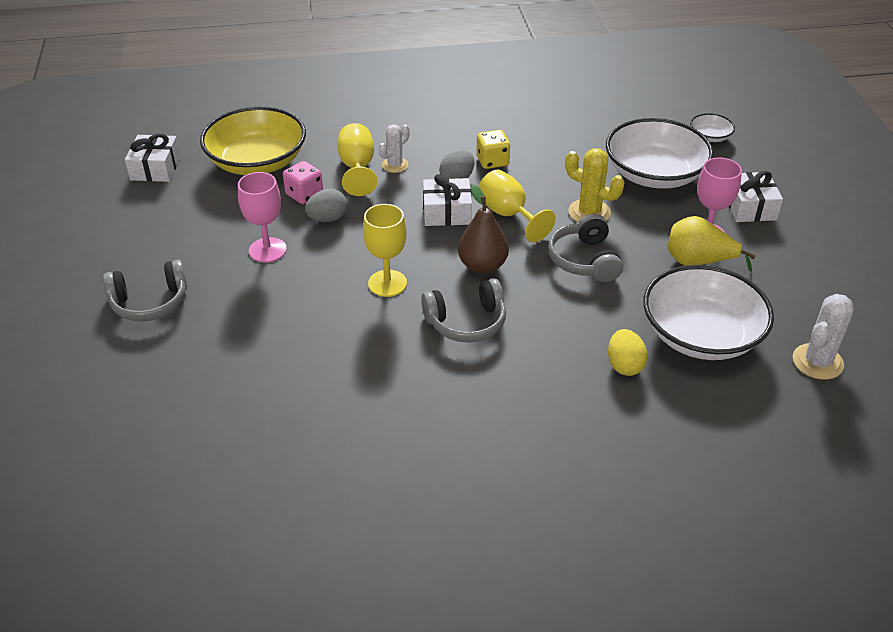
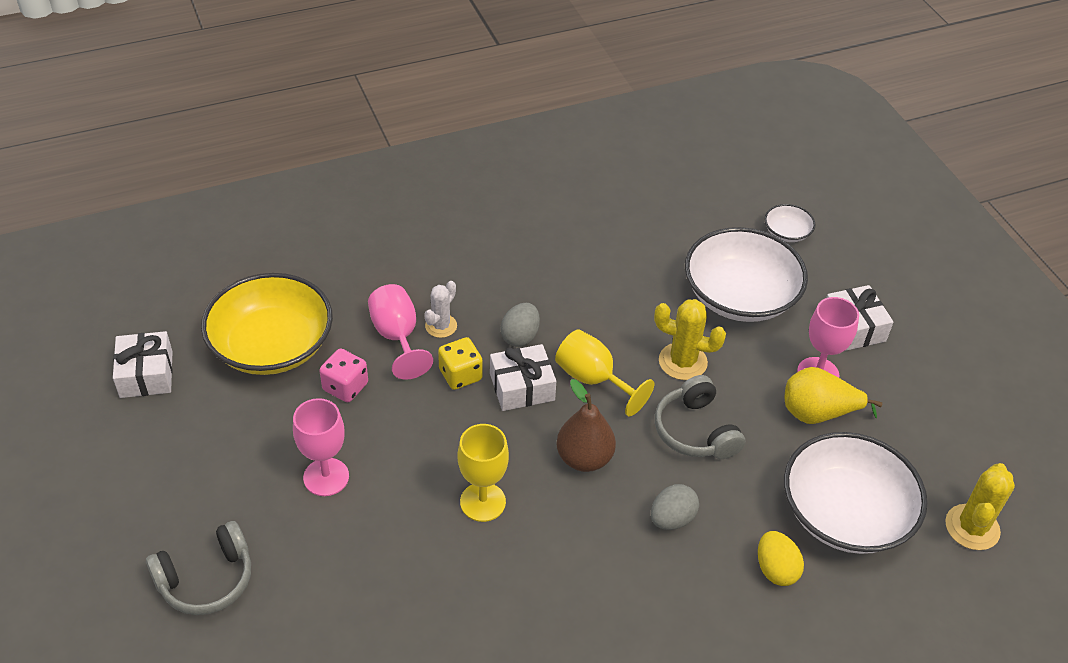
camera: 15 degrees left, 5 degrees up
(328, 219) = (384, 419): grey egg -> grey egg (672, 519)
(357, 168) = (397, 337): yellow goblet -> pink goblet
(466, 322) = (588, 542): grey headphones -> none
(492, 161) = (553, 303): yellow dice -> yellow dice (460, 375)
(817, 362) = (972, 527): white cactus -> yellow cactus

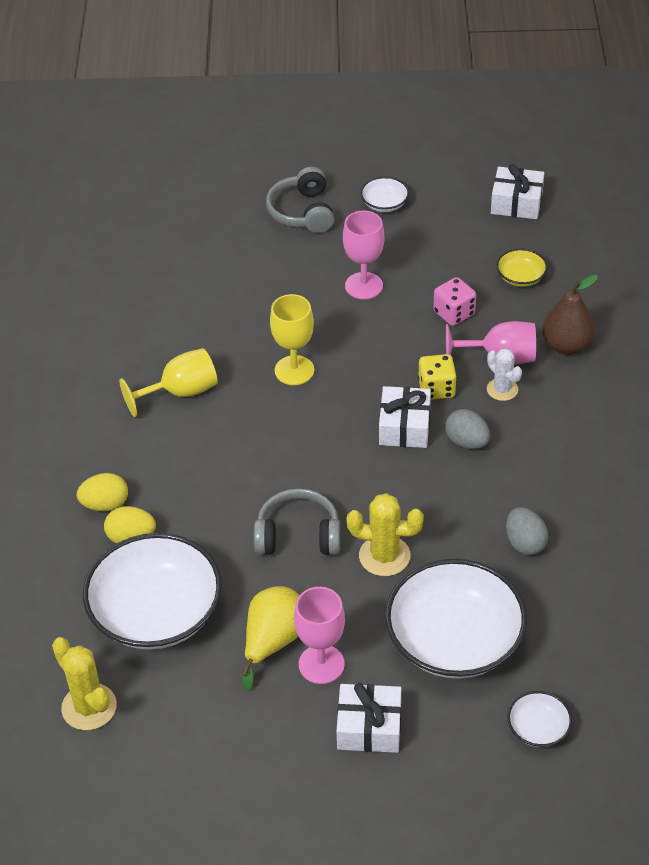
camera: 115 degrees right, 0 degrees up
(172, 497) = (384, 204): none -> white bowl
(272, 345) = (520, 277): yellow bowl -> yellow bowl, size x0.44
(584, 458) = (306, 447): brown pear -> brown pear (566, 345)
(593, 379) = (391, 480): yellow goblet -> yellow goblet (180, 392)
(672, 519) = (216, 485): grey egg -> grey egg (525, 543)
(682, 362) = (384, 556): yellow cactus -> yellow cactus turned 60 degrees clockwise
(749, 612) = (105, 504): none -> yellow egg

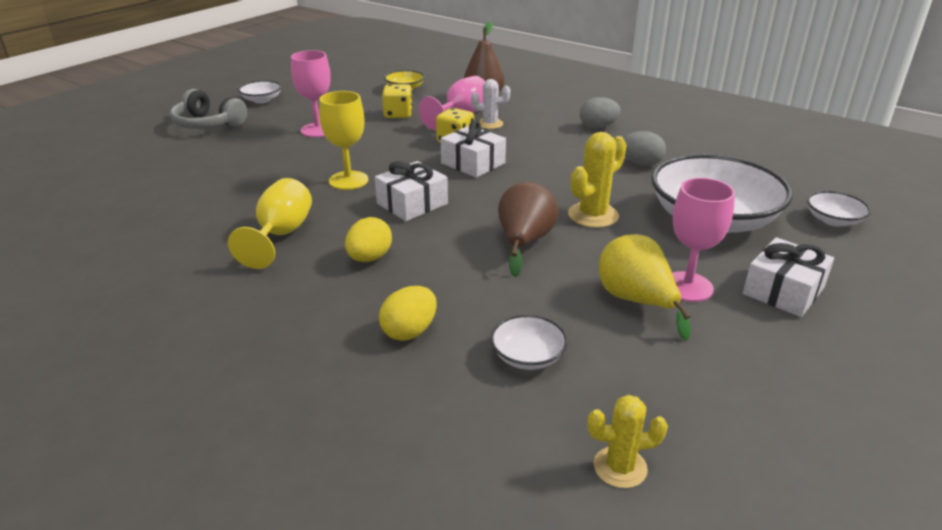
camera: 55 degrees left, 15 degrees down
(89, 707) = (620, 467): yellow cactus -> yellow cactus, size x0.66
(105, 504) = (344, 330): yellow egg -> yellow egg (369, 258)
(156, 612) = (527, 356): white bowl -> white bowl, size x0.44
(298, 535) = (524, 242): grey headphones -> brown pear
(454, 313) = (398, 114): pink dice -> yellow dice
(467, 442) = (520, 149): grey egg -> grey egg (598, 127)
(516, 203) = (344, 70): white gift -> white gift (412, 203)

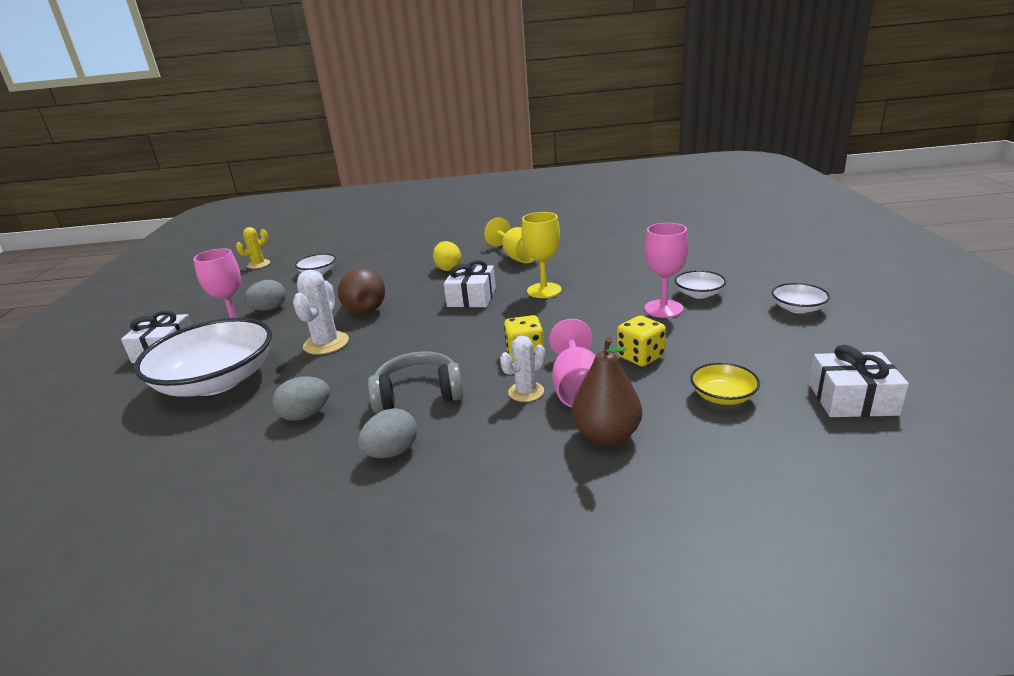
camera: 145 degrees right, 5 degrees down
(208, 124) = (754, 274): grey headphones -> grey headphones (418, 394)
(409, 331) = (384, 259): yellow egg -> none
(473, 163) = (474, 341): white gift -> white gift (852, 399)
(593, 215) = (326, 343): yellow cactus -> white cactus
(636, 301) = (269, 309): yellow pear -> grey egg
(833, 220) = (87, 430): white bowl -> white bowl (699, 294)

